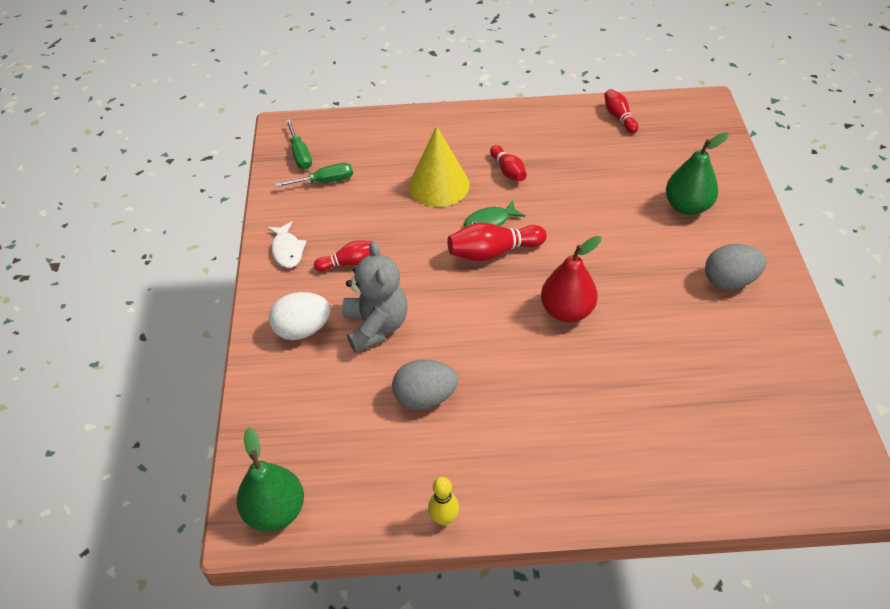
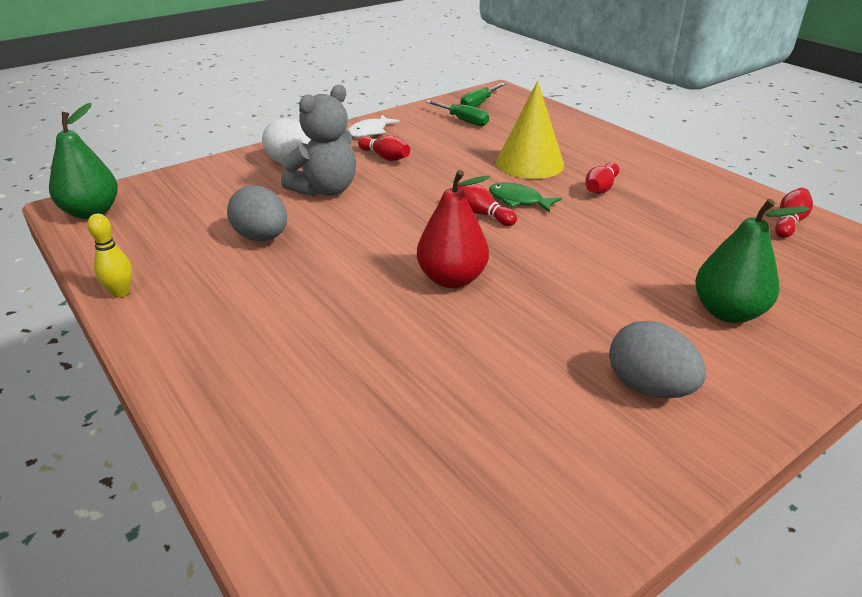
camera: 55 degrees right, 15 degrees down
(493, 252) = (481, 214): red bowling pin -> red bowling pin, size x0.63

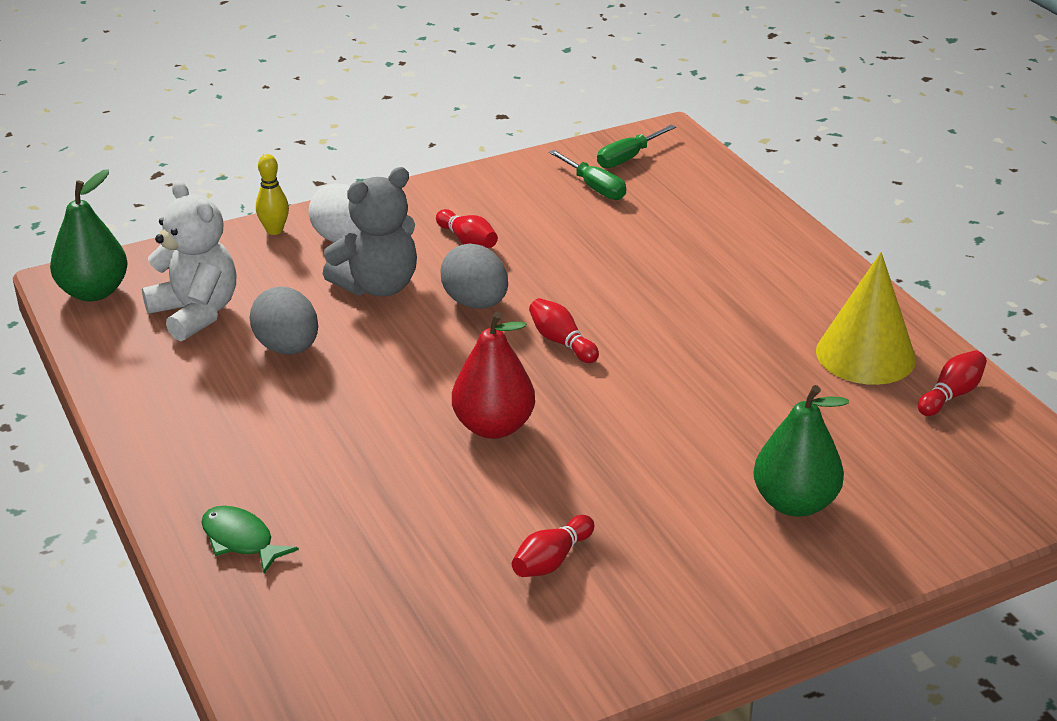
camera: 10 degrees right, 0 degrees up
(120, 292) = (123, 403): yellow bowling pin -> yellow bowling pin (274, 230)
(180, 220) = (196, 313): none -> white teddy bear
(369, 132) = (459, 196): white fish -> none
(518, 200) = (616, 327): green fish -> green fish (241, 540)
(530, 163) = (656, 270): yellow cone -> yellow cone (865, 355)
(600, 188) = (732, 318): red bowling pin -> red bowling pin (551, 560)
(649, 387) = (657, 574): grey egg -> grey egg (475, 303)

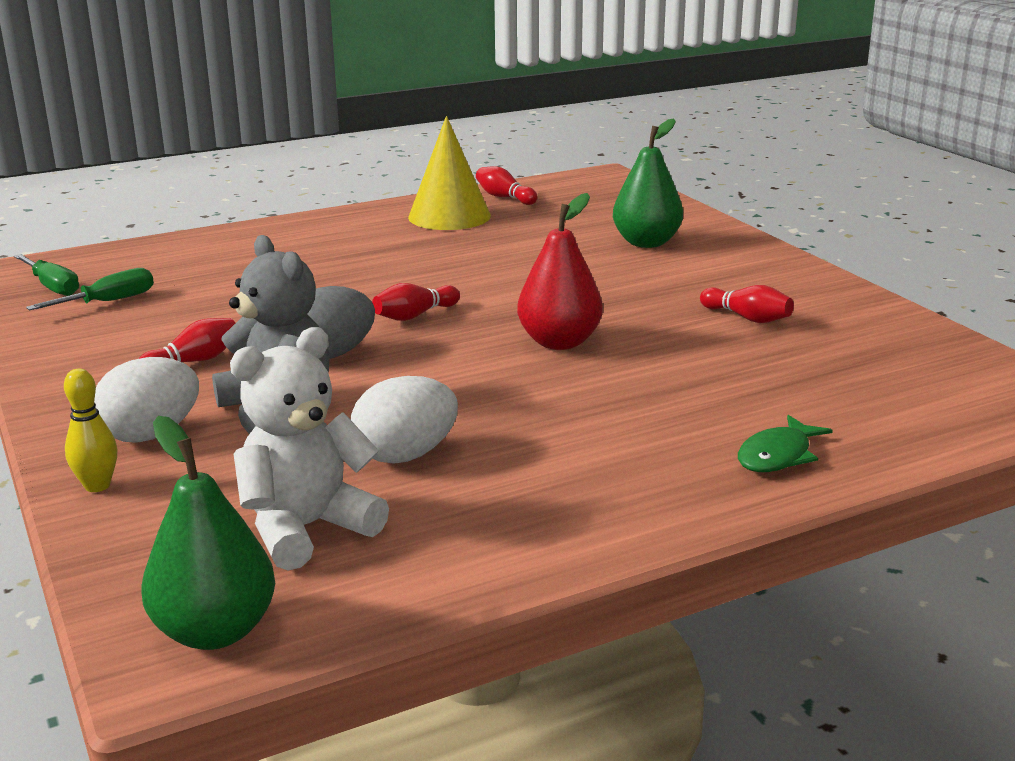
camera: 90 degrees left, 10 degrees down
(287, 348) = (406, 455): grey egg -> white egg

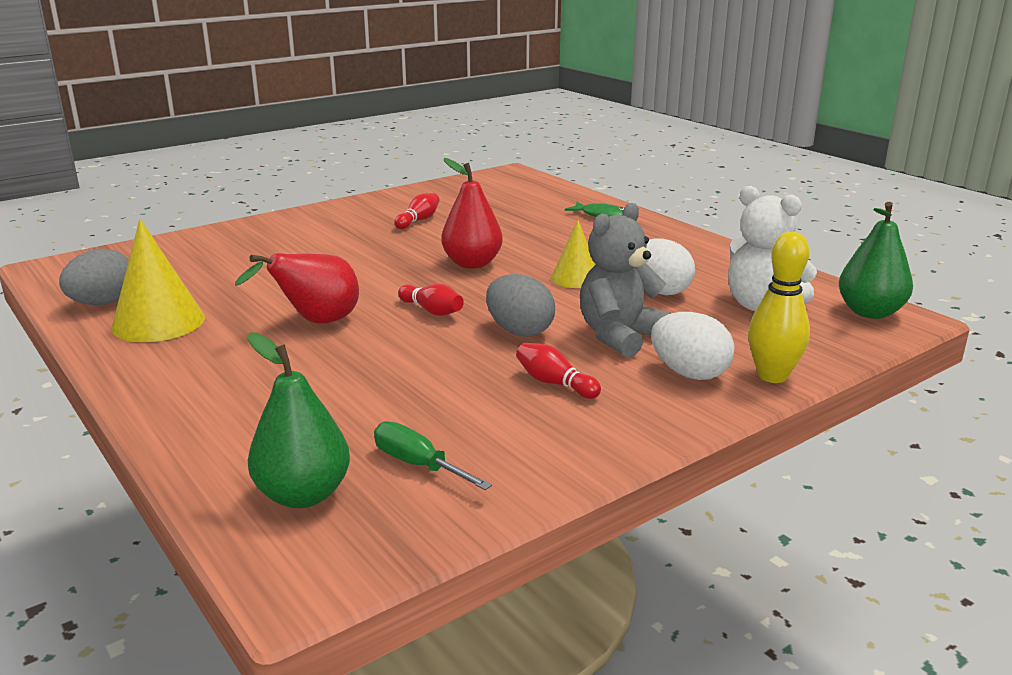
camera: 100 degrees left, 0 degrees up
(53, 287) = (371, 521): green screwdriver -> none
(97, 486) = (772, 376): yellow bowling pin -> yellow bowling pin, size x1.58
(414, 268) = (316, 322): none -> red pear
(481, 402) = (575, 278): none -> yellow cone
(504, 197) = (103, 303): red bowling pin -> grey egg
(646, 243) = (263, 247): green pear -> green pear (303, 495)

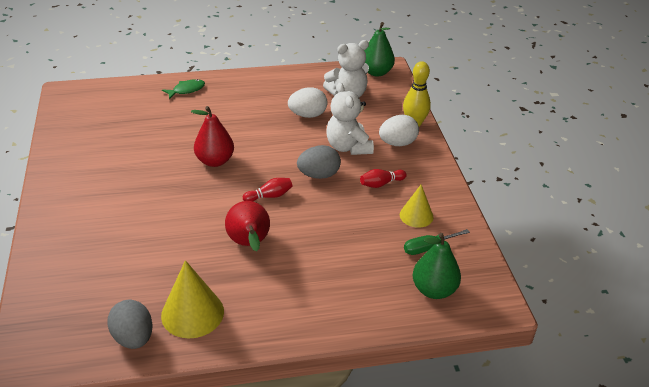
camera: 65 degrees left, 15 degrees up
(418, 220) = (118, 158): red bowling pin -> none
(575, 278) = (269, 133): yellow cone -> yellow cone (416, 215)
(620, 336) = (348, 147): grey teddy bear -> white teddy bear

